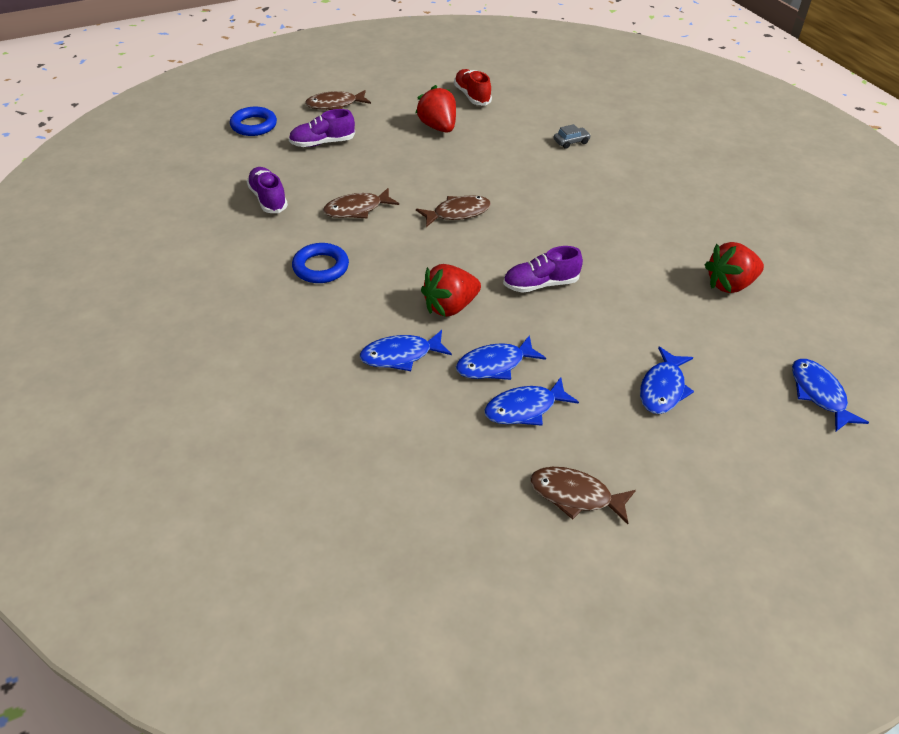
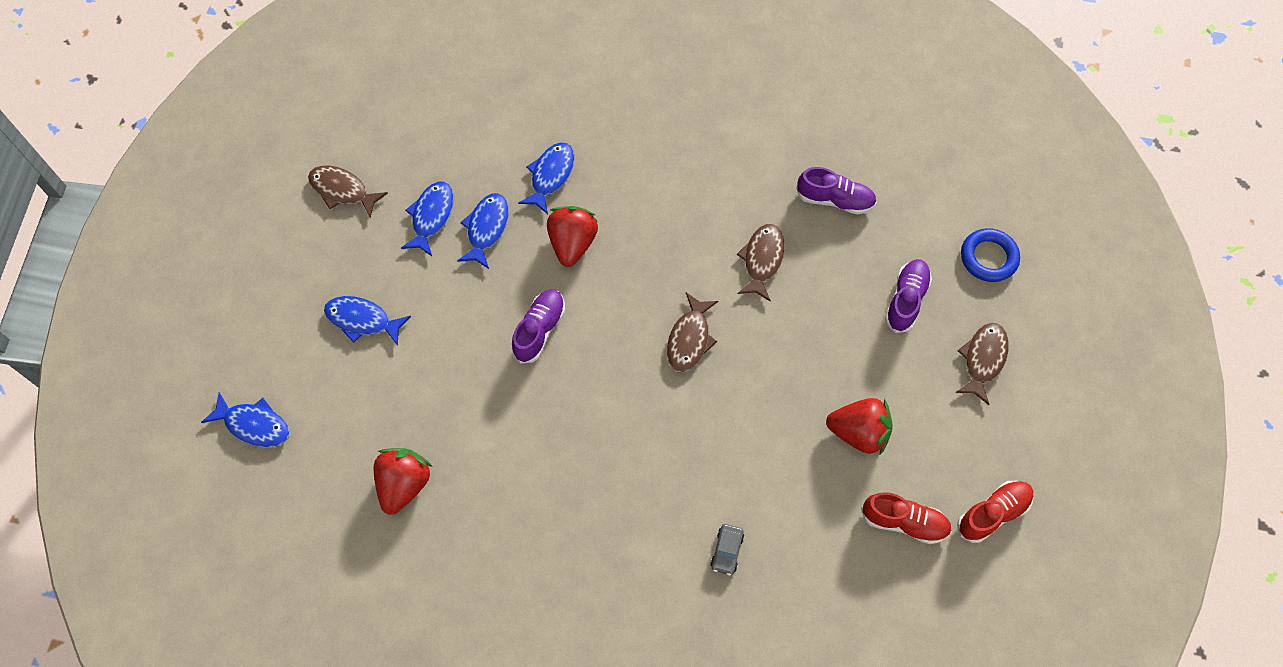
camera: 130 degrees right, 20 degrees up
(321, 267) = (699, 184): blue ring -> none
(430, 74) = (993, 514): none -> red shoe
(575, 495) = (342, 191): brown fish -> brown fish turned 120 degrees counterclockwise
(663, 389) = (362, 320): blue fish -> blue fish turned 45 degrees counterclockwise

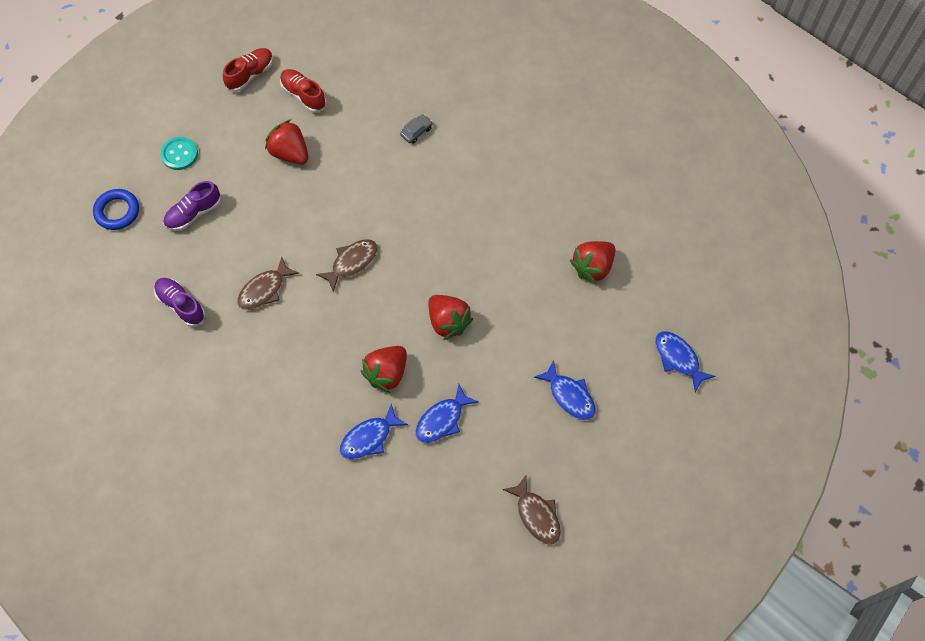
camera: 150 degrees left, 0 degrees up
(431, 216) = (478, 453): blue fish -> none
(539, 330) = (448, 322): purple shoe -> red strawberry
(983, 359) = (179, 154): brown fish -> turquoise button
(993, 514) = (250, 74): red shoe -> red shoe turned 135 degrees clockwise

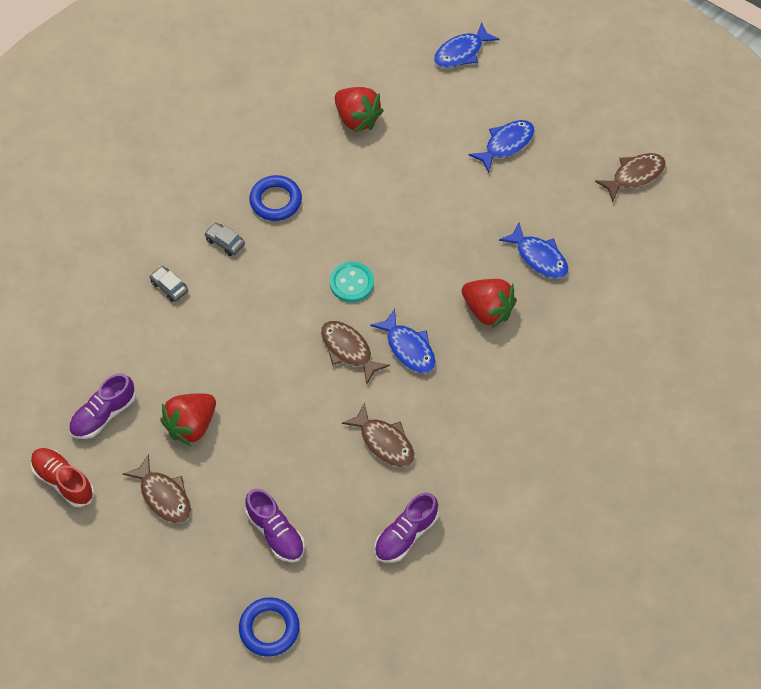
camera: 90 degrees left, 5 degrees down
(179, 154) = (184, 559): turquoise button -> turquoise button (351, 283)
(232, 138) = (164, 496): none -> brown fish
(303, 95) = (103, 414): red shoe -> purple shoe
(369, 438) = (563, 325): blue fish -> blue fish (408, 348)
(448, 322) = (424, 252): red strawberry -> none
(459, 169) = (225, 242): none -> grey car
(501, 205) = (275, 201): none -> blue ring

